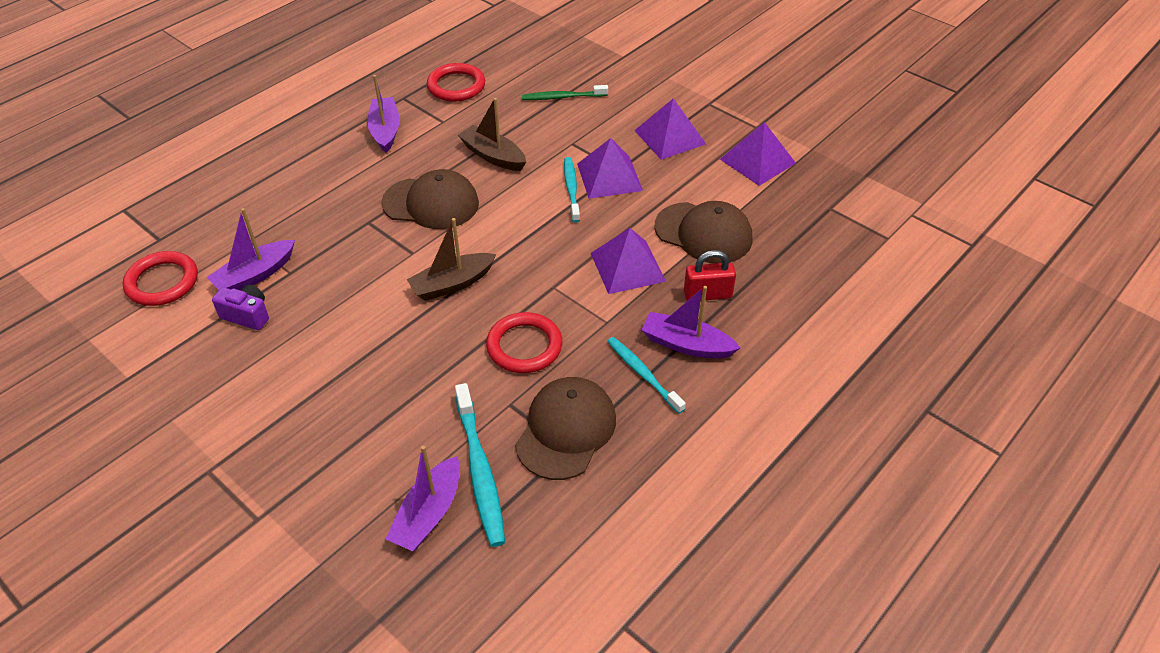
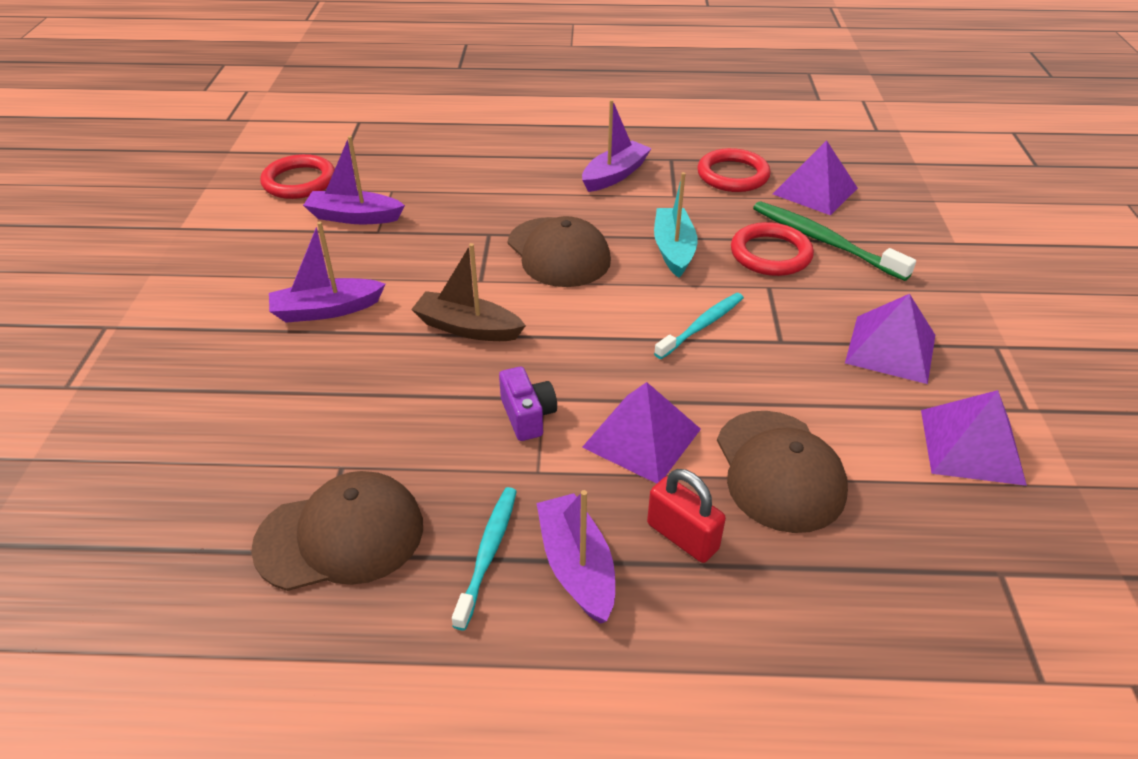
camera: 50 degrees right, 5 degrees down
(247, 315) = (303, 240): purple camera -> purple camera (528, 416)
(428, 514) = (141, 496): purple boat -> purple boat (326, 310)
(480, 471) = (227, 500): turquoise toothbrush -> none
(493, 156) = (673, 250): brown boat -> turquoise boat
(524, 346) = (434, 428): red ring -> red ring (770, 254)
(562, 97) = (824, 241): green toothbrush -> green toothbrush, size x1.51
(609, 177) = (759, 341): purple pyramid -> purple pyramid (815, 191)

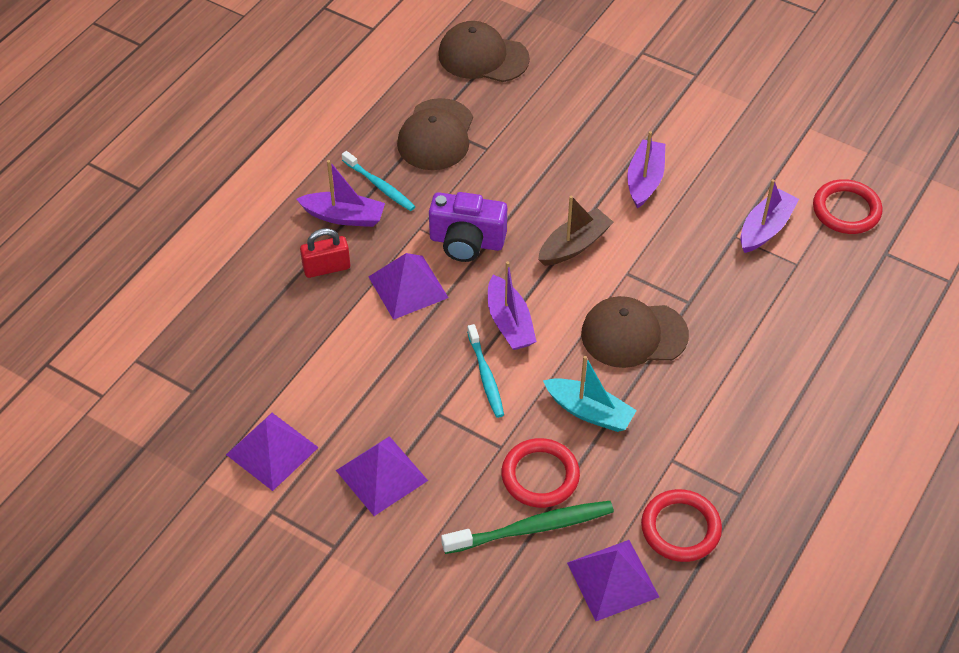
camera: 120 degrees right, 10 degrees up
(528, 416) = (466, 242): purple camera -> purple camera, size x1.62
(615, 175) = (734, 432): purple boat -> purple boat (509, 322)
(779, 470) = (333, 338): brown cap -> brown cap (483, 57)

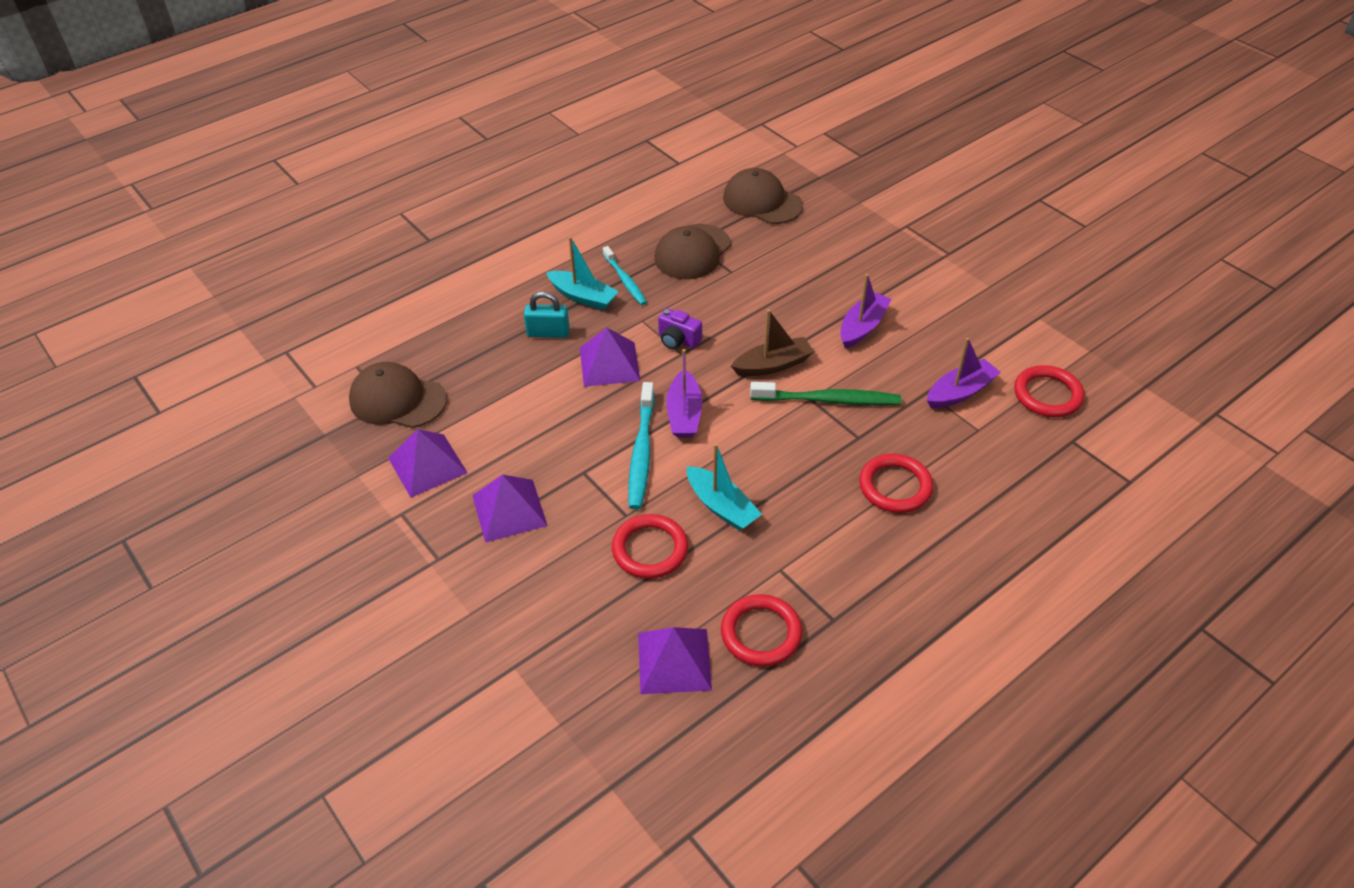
camera: 20 degrees right, 5 degrees down
(326, 268) = (548, 333): red padlock -> turquoise padlock
(344, 216) = (583, 297): purple boat -> turquoise boat
(466, 242) = (678, 340): purple camera -> purple camera, size x0.62
(485, 376) = (641, 452): turquoise toothbrush -> turquoise toothbrush, size x1.51
(532, 528) = (620, 593): green toothbrush -> green toothbrush (828, 400)
(634, 334) = (793, 452): brown cap -> brown cap (397, 400)
(743, 345) = (895, 486): none -> red ring

